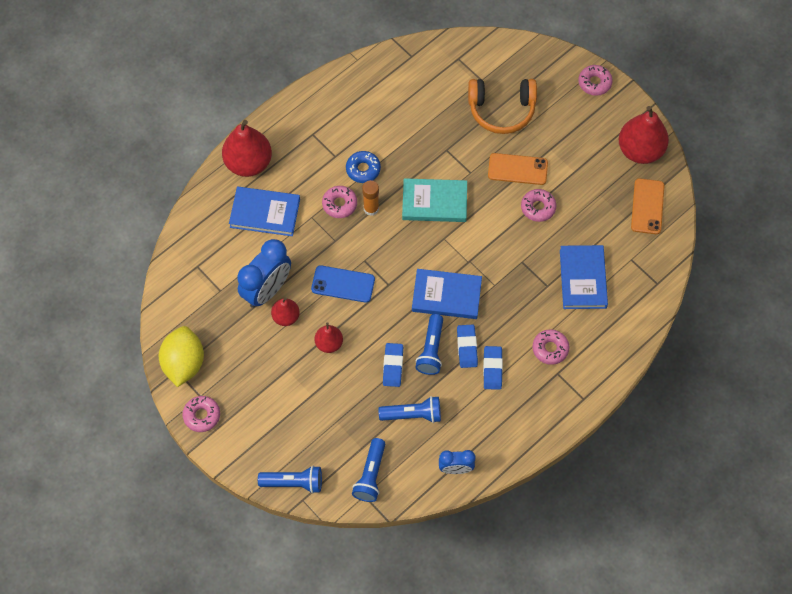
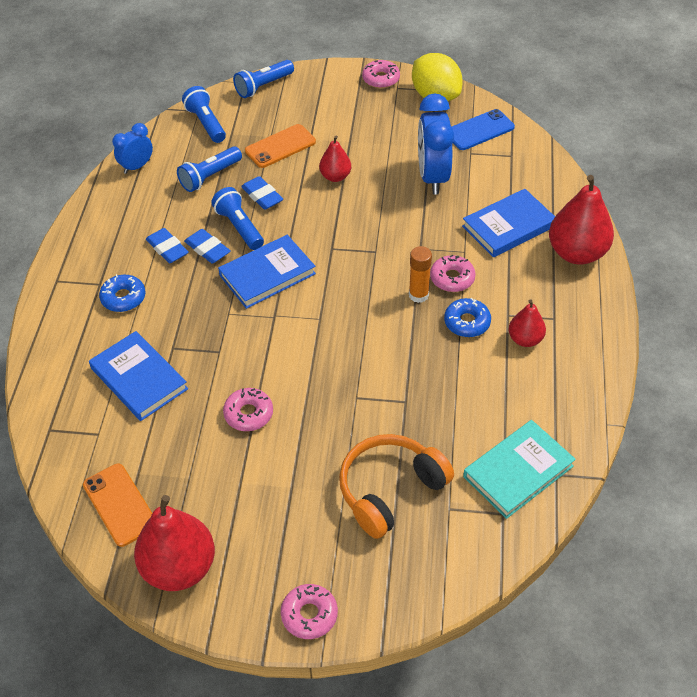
camera: 140 degrees right, 15 degrees down
(286, 317) = (393, 170): red pear -> red pear (525, 339)
(343, 284) = (373, 222): blue phone -> blue phone (479, 130)
(434, 202) = (363, 343): turquoise book -> turquoise book (518, 471)
(517, 169) = (308, 437): orange phone -> orange phone (280, 146)
(550, 349) = (123, 298): pink donut -> blue donut

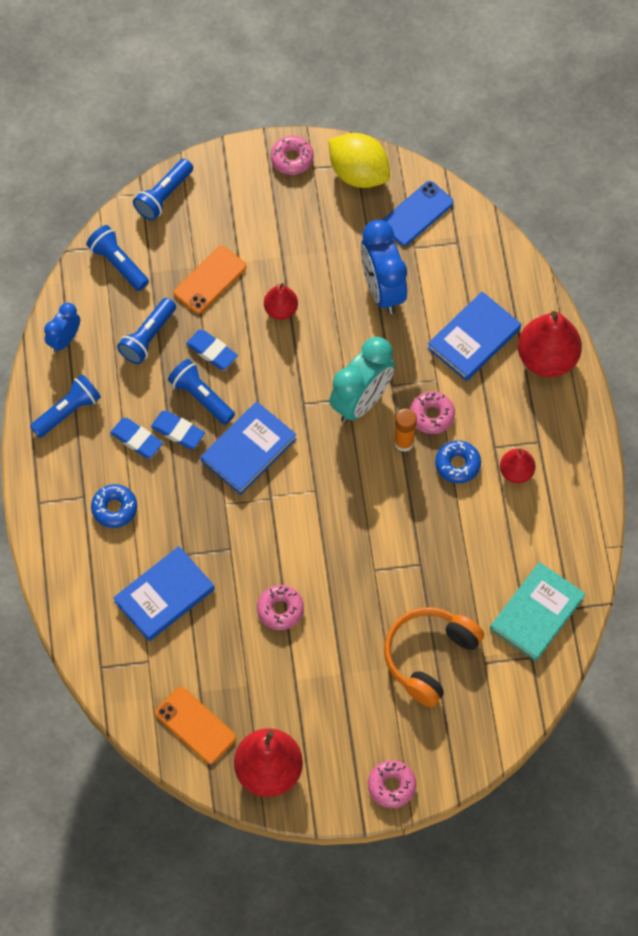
camera: 15 degrees left, 15 degrees up
(115, 217) = (68, 411): none -> blue flashlight
(139, 379) = (164, 595): blue book -> blue book turned 75 degrees counterclockwise
(387, 256) = (361, 401): none -> turquoise clock

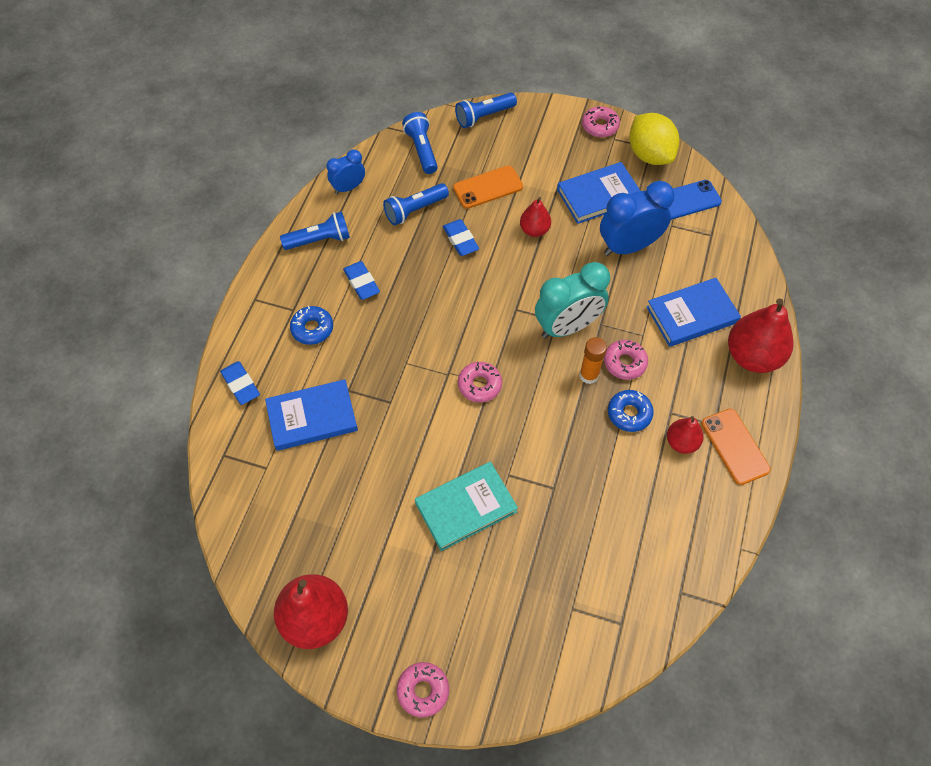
camera: 25 degrees right, 5 degrees down
(178, 431) = (399, 289): blue eraser -> blue eraser (241, 385)
(195, 725) = (273, 544): orange phone -> orange phone (735, 446)
(201, 397) = (432, 271): blue flashlight -> none
(248, 450) = (449, 327): blue book -> blue book (598, 195)
(280, 609) = (405, 473): pink donut -> pink donut (479, 385)
(382, 289) = (628, 246): blue clock -> blue clock turned 60 degrees clockwise
(429, 657) = (521, 578): orange headphones -> none
(536, 613) = (645, 582): turquoise book -> turquoise book (466, 507)

